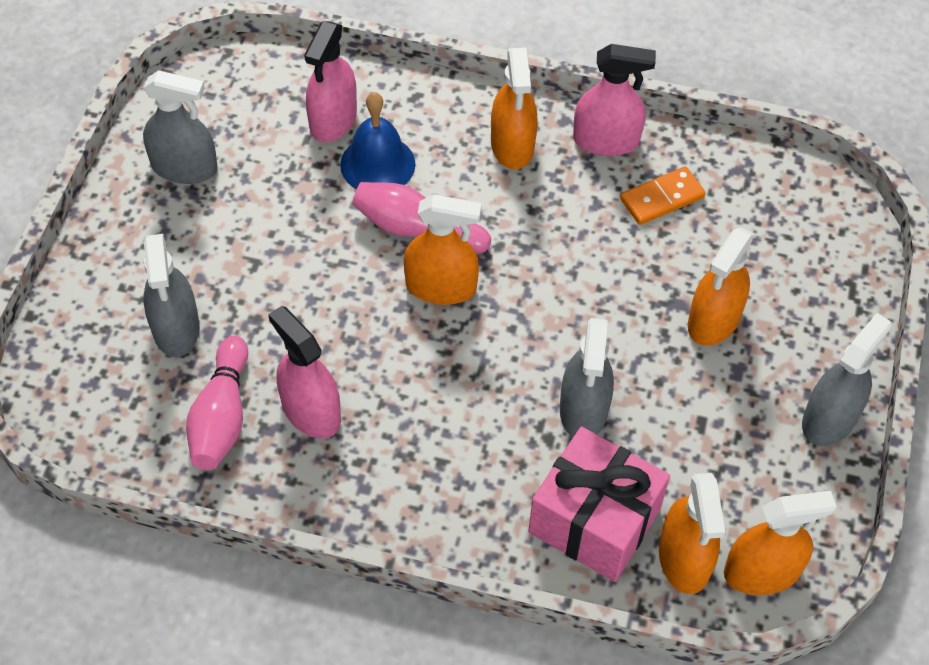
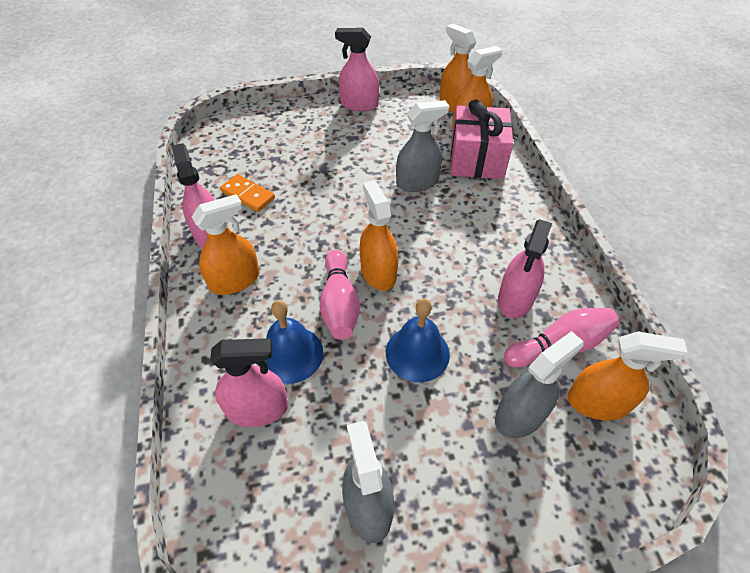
camera: 115 degrees left, 5 degrees down
(305, 274) = (417, 353): none -> blue bell
(714, 320) = (326, 152): orange spray bottle -> orange spray bottle (597, 402)
(829, 418) = (359, 104): grey spray bottle -> pink spray bottle

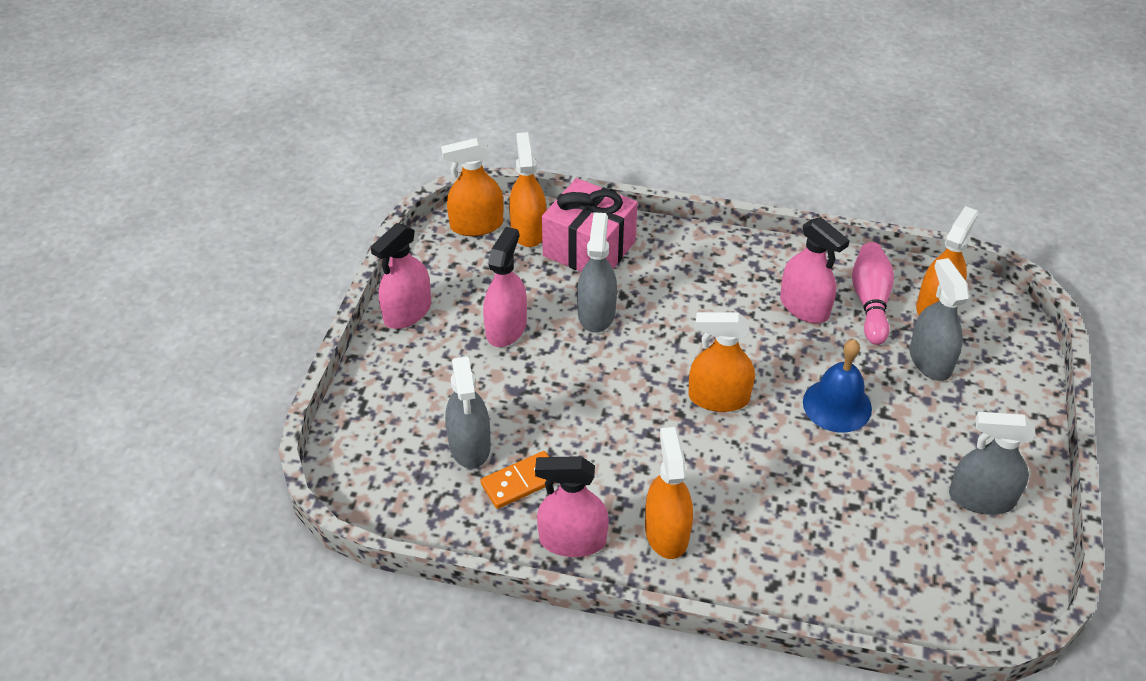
camera: 65 degrees left, 5 degrees down
(257, 408) = (852, 554): pink spray bottle -> pink spray bottle (506, 328)
(267, 163) = (470, 445): none -> grey spray bottle
(291, 354) = (796, 507): blue bell -> none
(339, 304) = (748, 446): pink bowling pin -> none

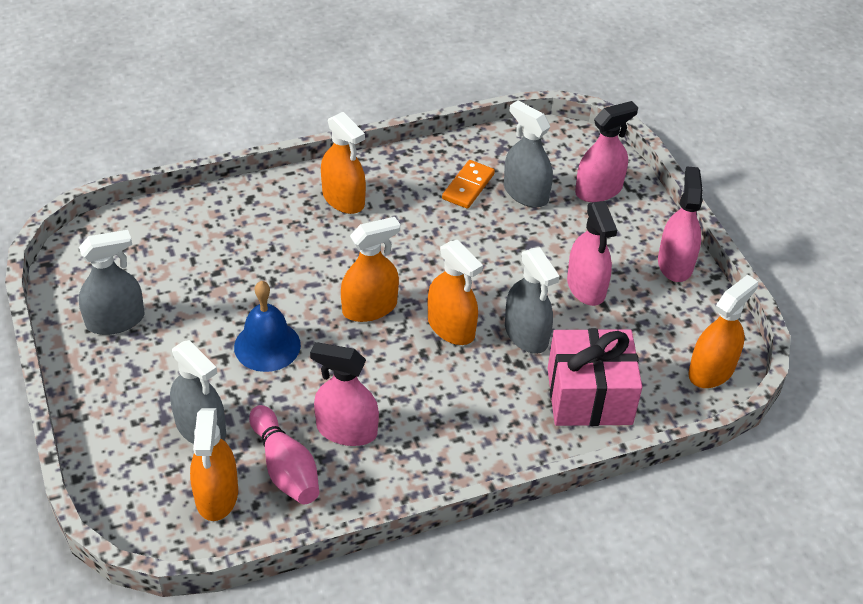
camera: 145 degrees right, 0 degrees up
(528, 230) = (661, 388): orange spray bottle -> orange spray bottle (451, 327)
(572, 540) = (403, 169): pink spray bottle -> pink spray bottle (598, 190)

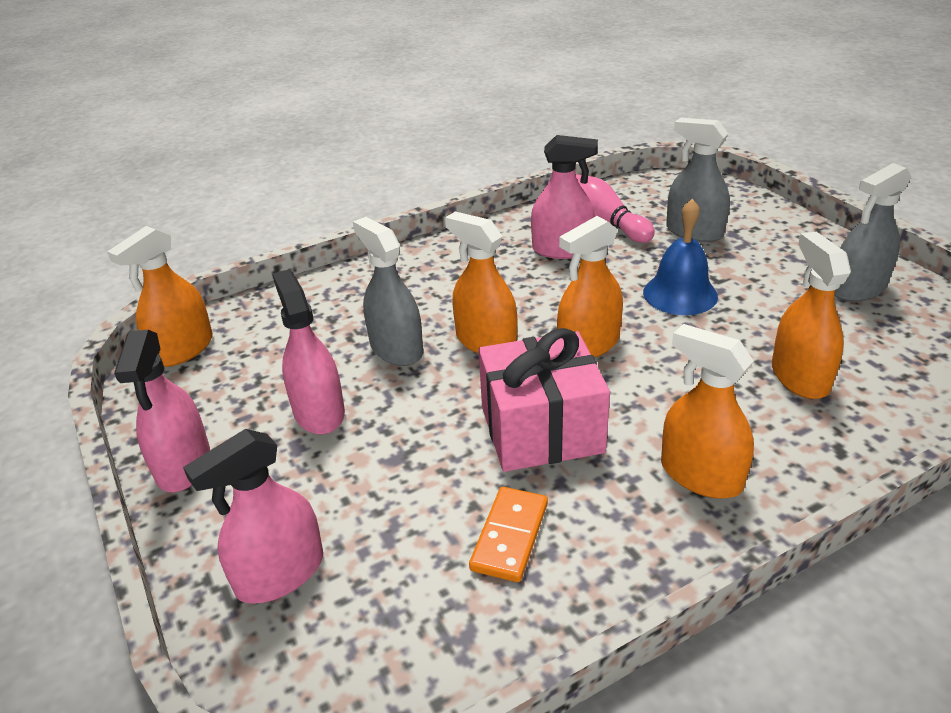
camera: 175 degrees right, 10 degrees down
(217, 495) = (647, 201): orange spray bottle -> orange spray bottle (799, 377)
(525, 193) = (409, 542): grey spray bottle -> none
(589, 396) = (326, 307): pink gift -> pink gift (541, 429)

